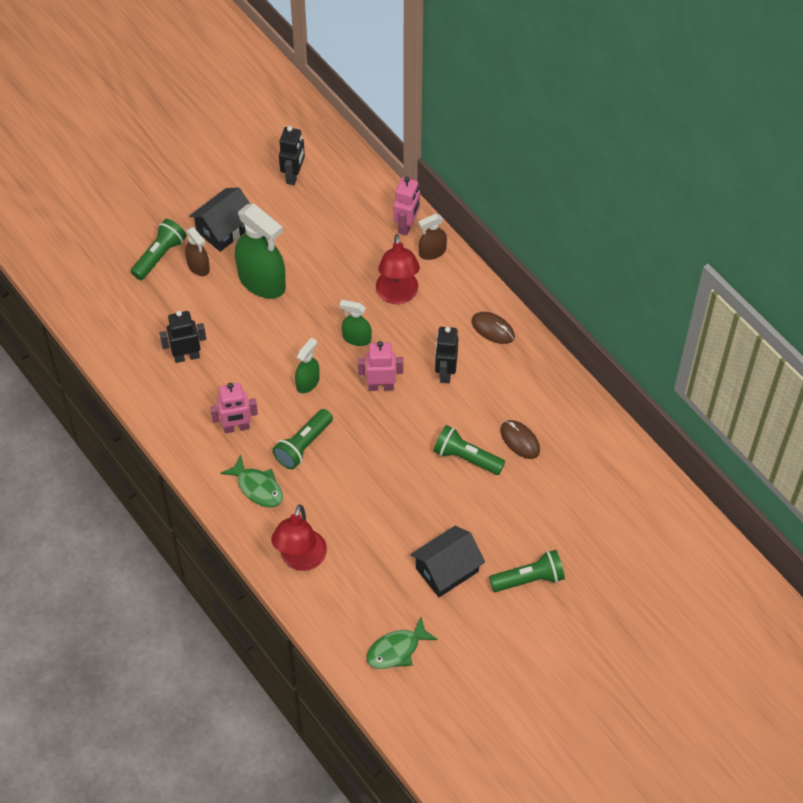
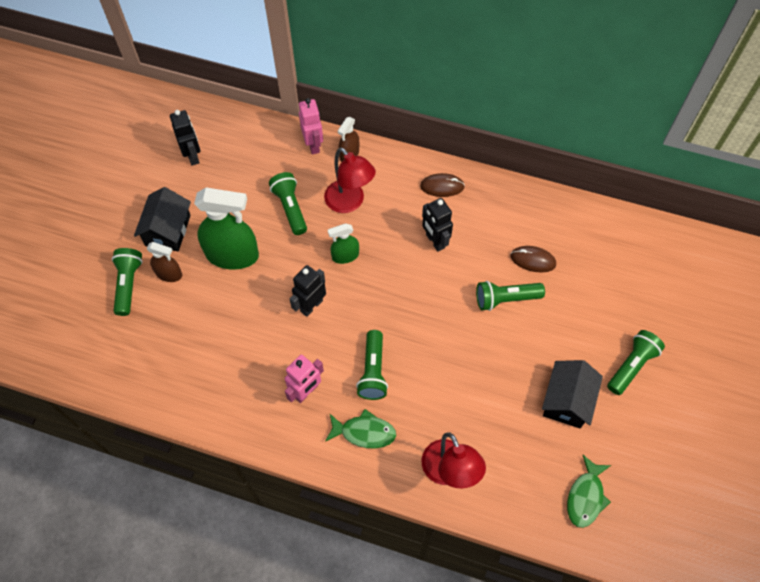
camera: 35 degrees left, 5 degrees up
(186, 356) = (216, 356): black robot -> black robot (311, 306)
(308, 382) = (335, 316): green spray bottle -> none
(342, 270) = (290, 208): none -> green flashlight
(381, 386) = (395, 283): pink robot -> none

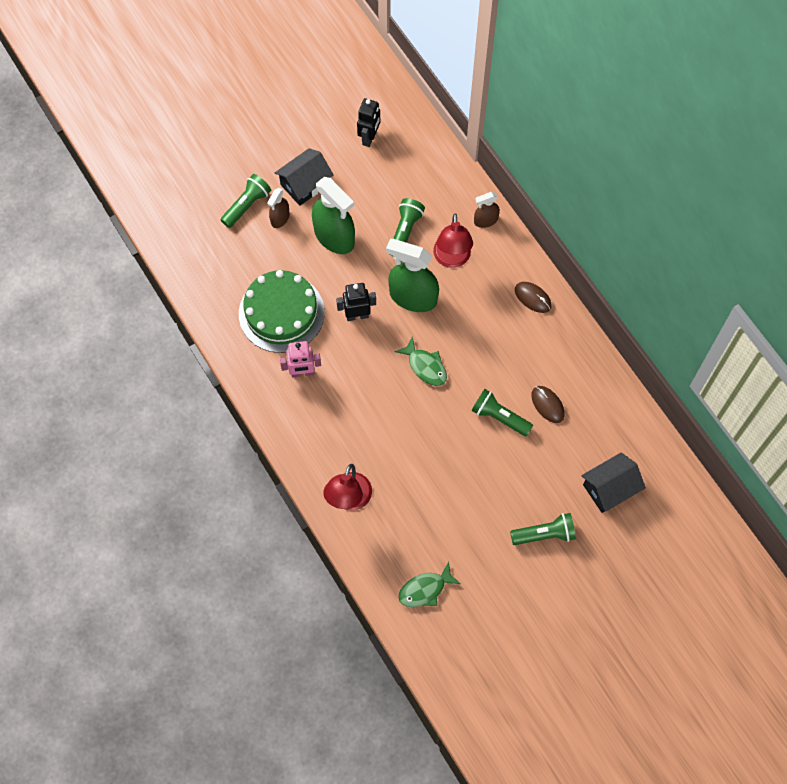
camera: 40 degrees right, 5 degrees up
(169, 274) = (280, 218): brown spray bottle -> brown spray bottle turned 60 degrees clockwise
(241, 354) = (281, 313): none -> green cake
(313, 145) = (465, 193): pink robot -> none
(345, 256) = (413, 297): green spray bottle -> green spray bottle, size x1.93
(364, 432) = (316, 430): green fish -> green fish (425, 366)
(373, 371) = (359, 394): green flashlight -> none
(435, 241) = (488, 335): black robot -> none
(567, 400) = (474, 520): black house -> black house (610, 488)

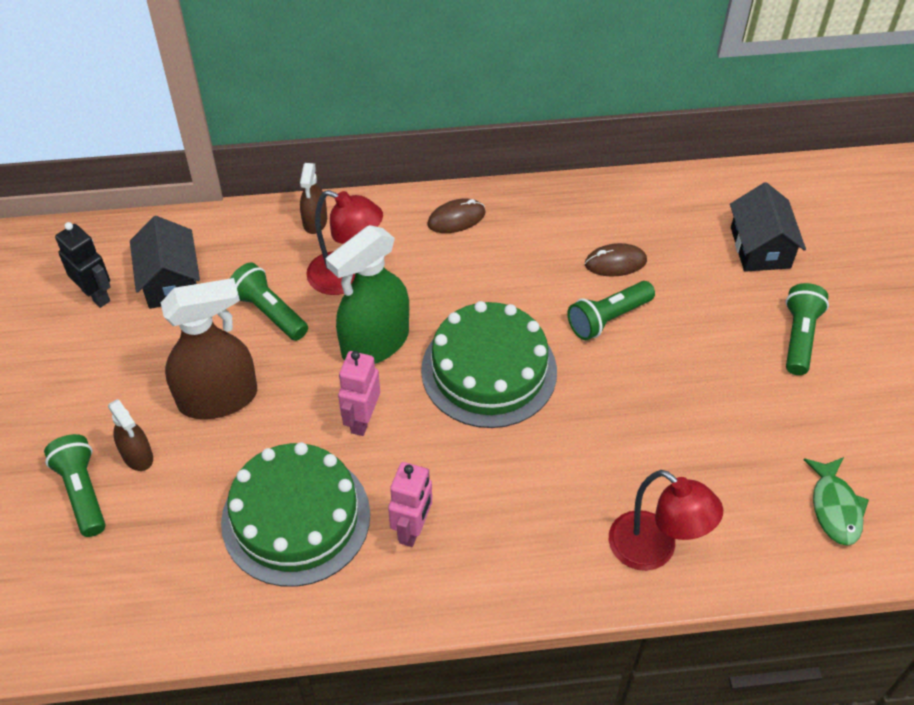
camera: 65 degrees left, 15 degrees down
(305, 184) = (107, 401): black house -> black house (170, 281)
(334, 237) = (218, 398): green spray bottle -> brown spray bottle
(357, 315) = (362, 420): black robot -> pink robot
(425, 366) = (489, 370): green fish -> green cake

